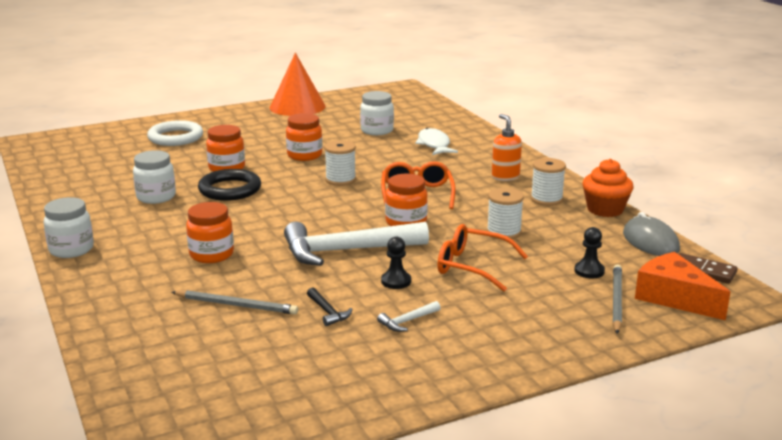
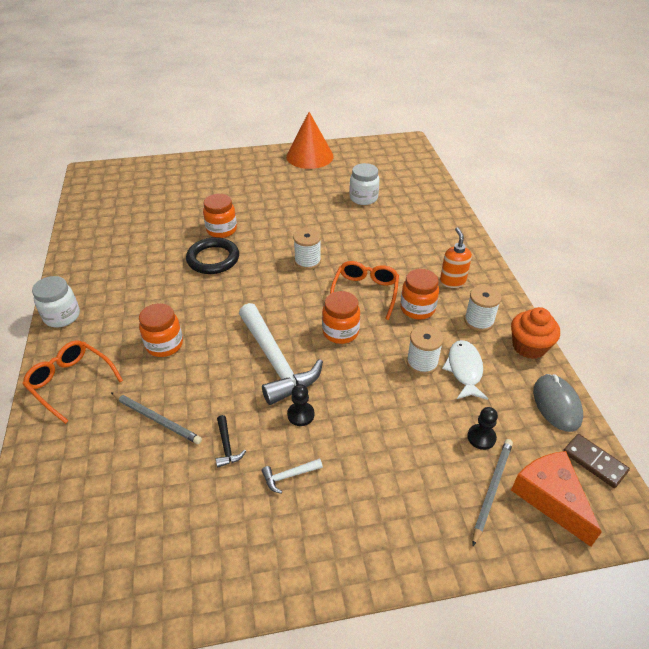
camera: 15 degrees right, 20 degrees up
(156, 197) = (152, 259): white jar -> none
(175, 137) = (198, 183): white ring -> none
(304, 155) = (290, 223): orange jar -> orange jar (417, 309)
(346, 251) = (275, 362): white hammer -> white hammer turned 120 degrees counterclockwise
(434, 145) = (405, 225): white fish -> white fish (464, 369)
(472, 266) = (375, 407): orange glasses -> orange glasses (71, 382)

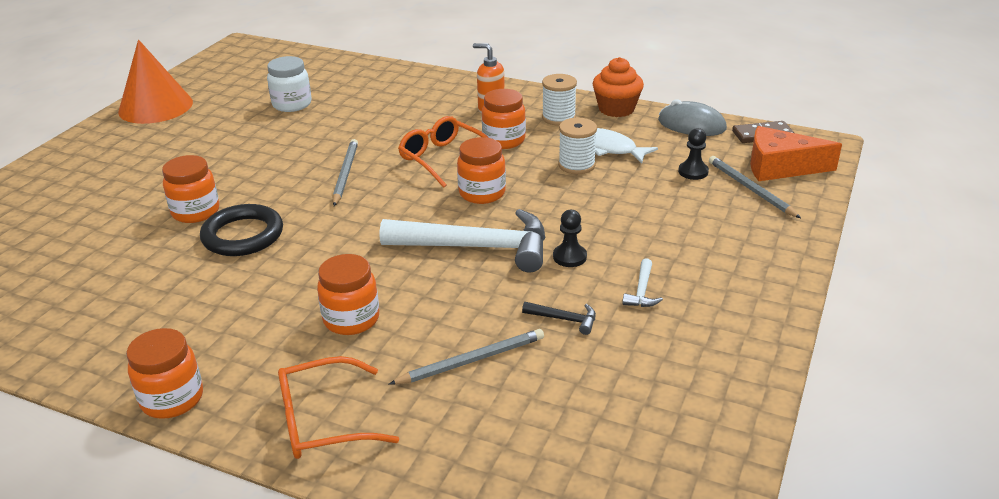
camera: 55 degrees left, 10 degrees down
(62, 316) = (172, 399): white jar -> orange jar
(307, 261) = (345, 174): white spool -> grey pencil

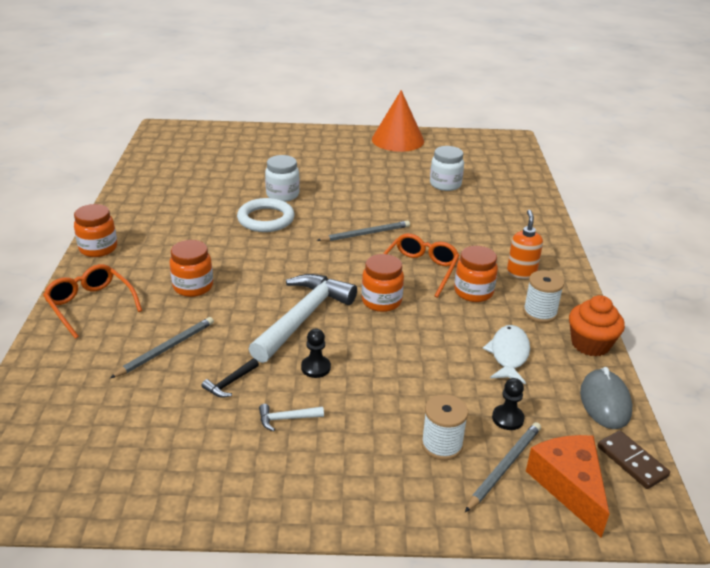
camera: 65 degrees right, 0 degrees up
(196, 212) = (282, 195): orange jar -> white jar
(243, 235) = (266, 219): black ring -> white ring
(471, 360) = (166, 349): grey pencil -> grey pencil turned 90 degrees counterclockwise
(477, 248) = (303, 317): white hammer -> white hammer turned 135 degrees counterclockwise
(564, 319) = (230, 383): black hammer -> black hammer turned 45 degrees clockwise
(576, 165) = (463, 341): white spool -> white spool (442, 445)

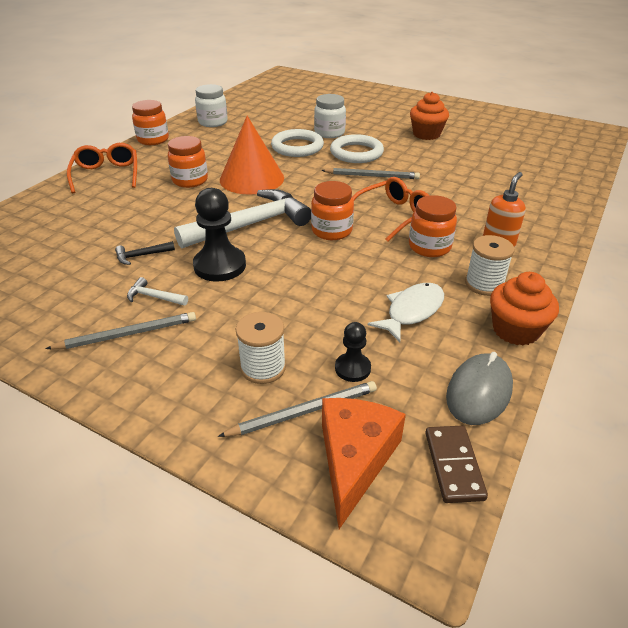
camera: 30 degrees right, 5 degrees up
(166, 349) = (123, 217): grey pencil -> grey pencil (127, 334)
(315, 368) = (220, 266): black pawn -> black pawn, size x1.79
(329, 212) = (356, 153): none -> white ring
(374, 175) = (426, 134): none -> orange cupcake
(398, 140) = (476, 112): orange cone -> orange cone (252, 178)
(445, 184) = (489, 154): white jar -> white jar (213, 122)

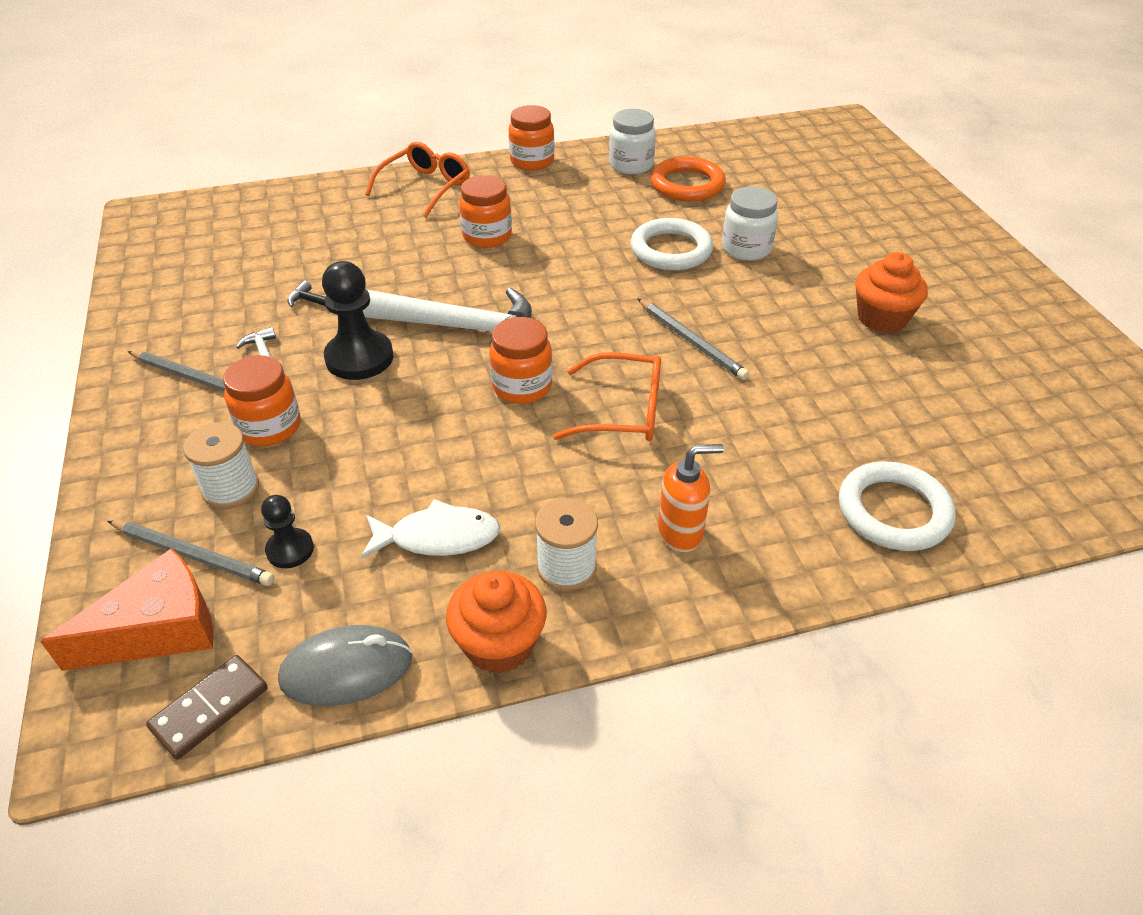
camera: 45 degrees right, 5 degrees up
(252, 178) = (550, 268): orange cone -> none
(256, 120) = (687, 185): none -> orange ring
(356, 153) = (730, 297): white ring -> white ring (893, 511)
(429, 247) = (590, 478): orange jar -> orange jar (270, 427)

